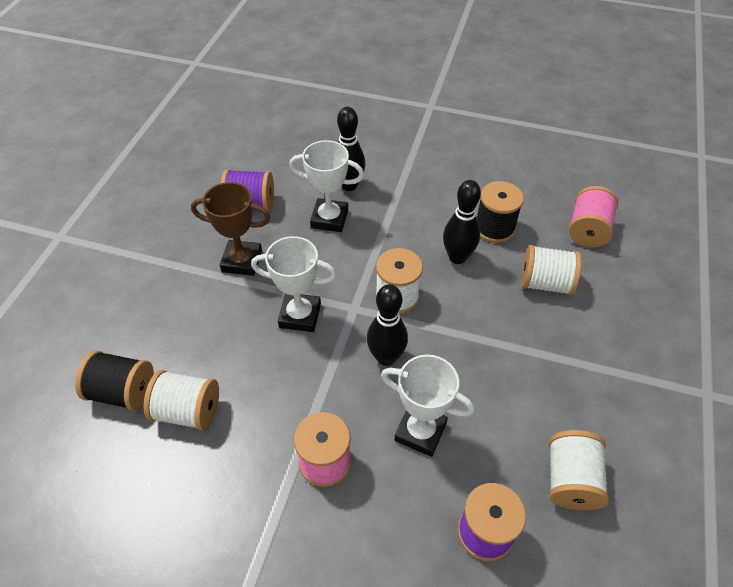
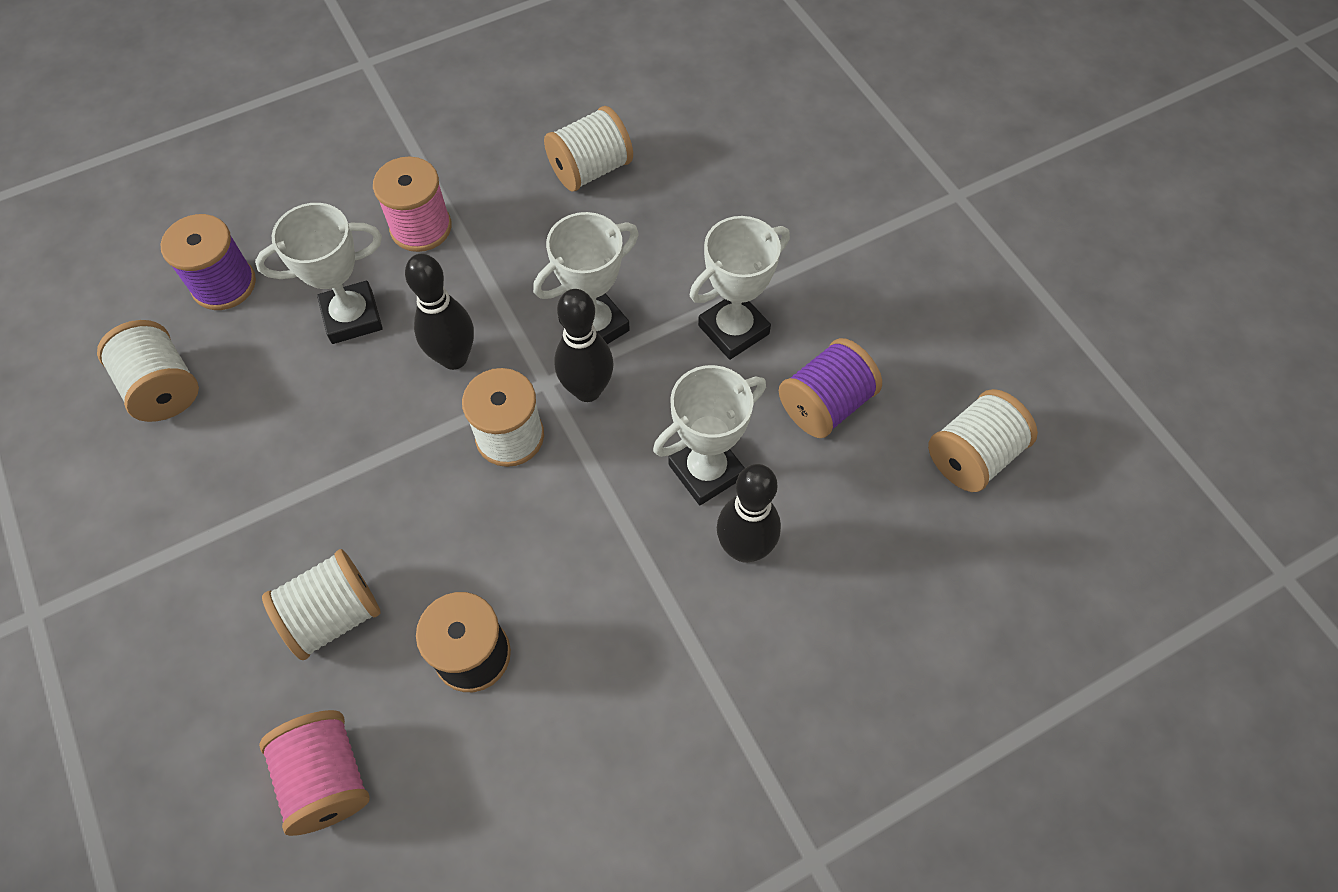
camera: 135 degrees right, 10 degrees up
(123, 392) = (667, 139): black spool -> none
(227, 150) = (972, 456): none -> white spool
(242, 261) = (733, 330): brown trophy -> white trophy
(457, 257) = (484, 556): black bowling pin -> black bowling pin (587, 390)

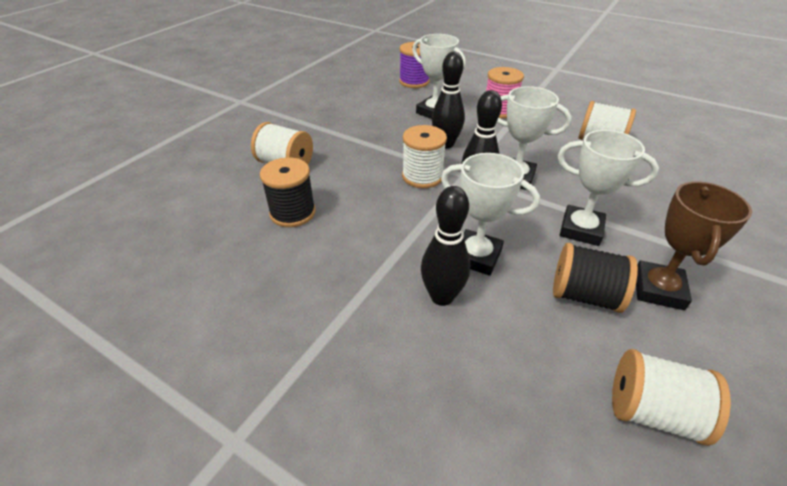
camera: 60 degrees right, 20 degrees down
(163, 388) = (356, 88): white spool -> none
(327, 778) = (203, 194): pink spool -> none
(825, 405) = (584, 295): purple spool -> black spool
(857, 331) = (658, 289): none -> brown trophy

